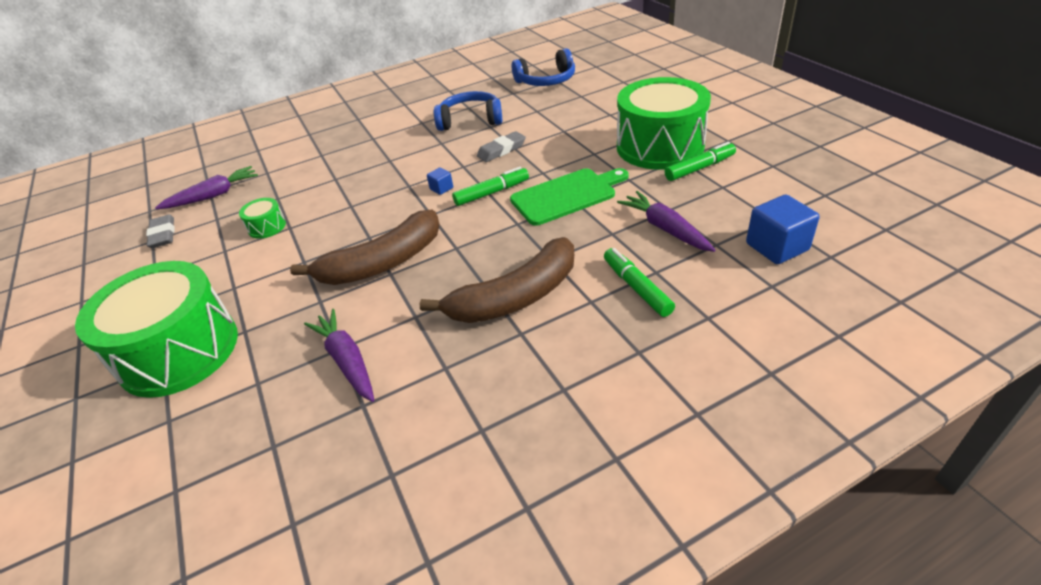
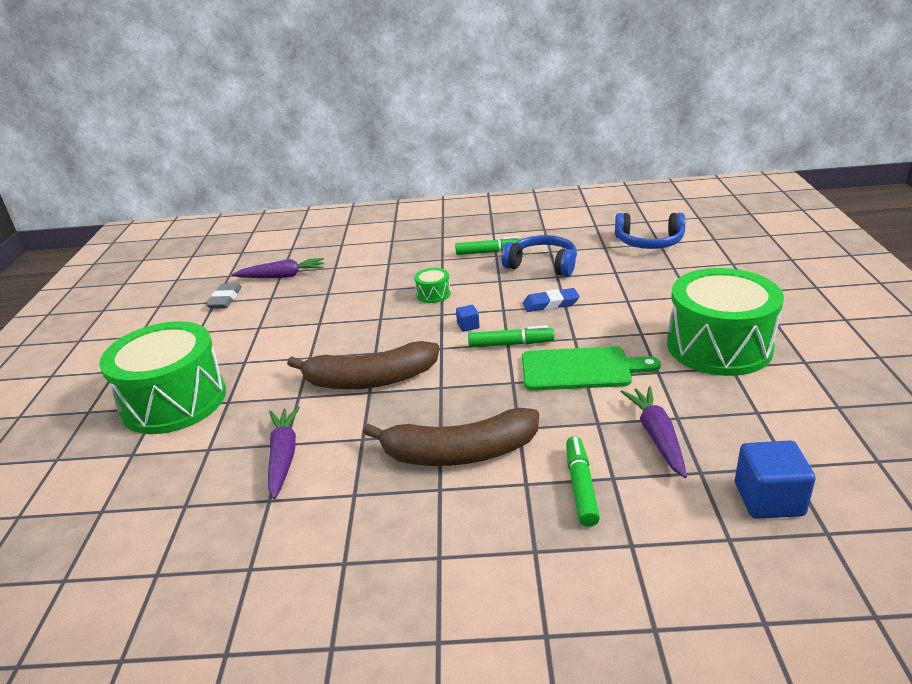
camera: 25 degrees right, 10 degrees down
(267, 227) = (303, 317): green drum -> green drum (433, 294)
(501, 150) = (550, 304): grey eraser -> blue eraser
(700, 168) = (746, 383): green marker -> green marker (489, 252)

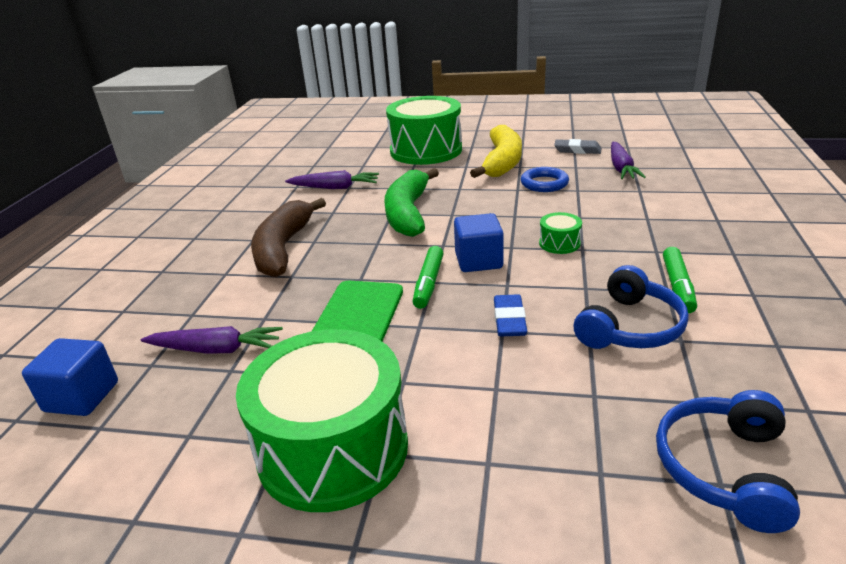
camera: 100 degrees right, 0 degrees up
(241, 339) = (502, 162): none -> yellow banana
(308, 310) = (544, 183): none -> blue ring
(370, 380) = (408, 213): brown banana -> green banana
(468, 326) = (478, 261): blue cube -> blue cube, size x2.01
(581, 486) = (198, 297): green marker -> none

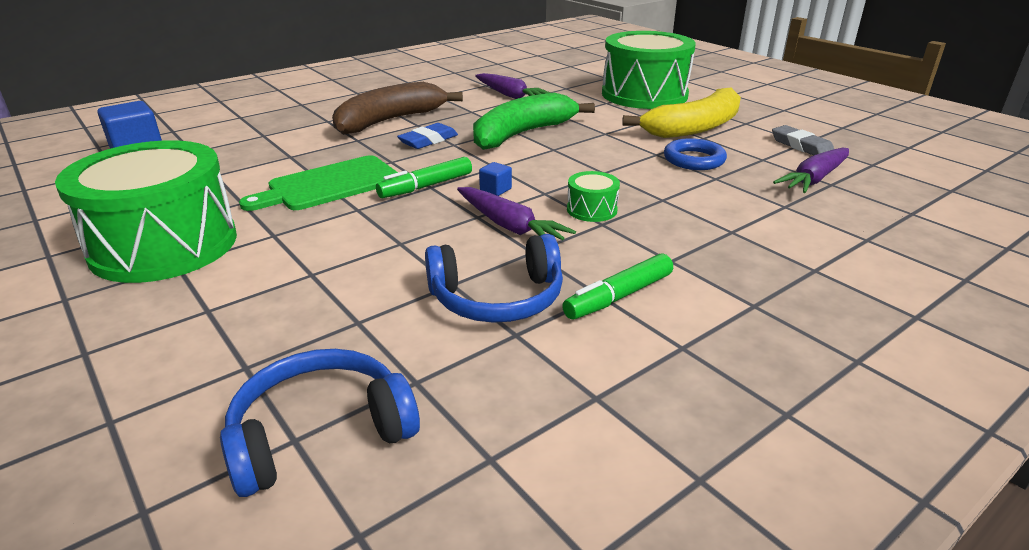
camera: 40 degrees right, 0 degrees up
(216, 349) = (233, 160): purple carrot -> purple carrot (510, 226)
(478, 261) = (495, 190): blue cube -> blue cube, size x0.50
(509, 320) = (422, 239): blue eraser -> blue eraser (428, 140)

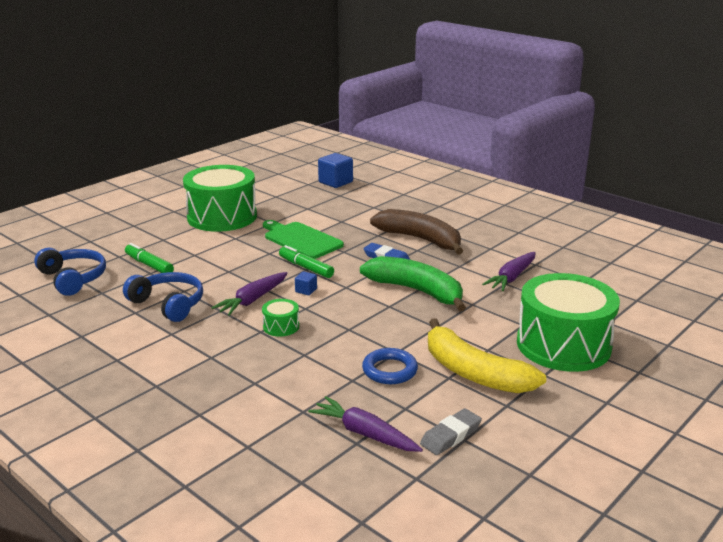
camera: 80 degrees right, 5 degrees down
(497, 298) = (168, 304): blue headphones -> blue headphones turned 150 degrees clockwise
(618, 296) = (168, 339): green marker -> green marker (149, 265)

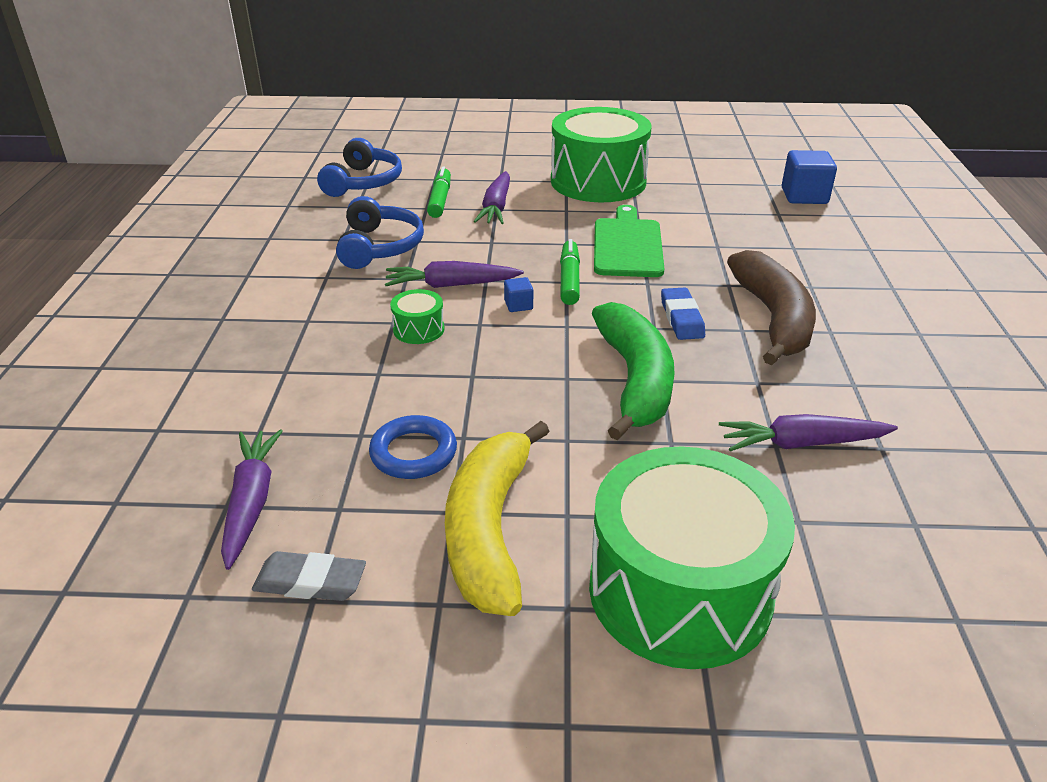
camera: 50 degrees right, 10 degrees up
(193, 254) = (496, 207): none -> purple carrot

